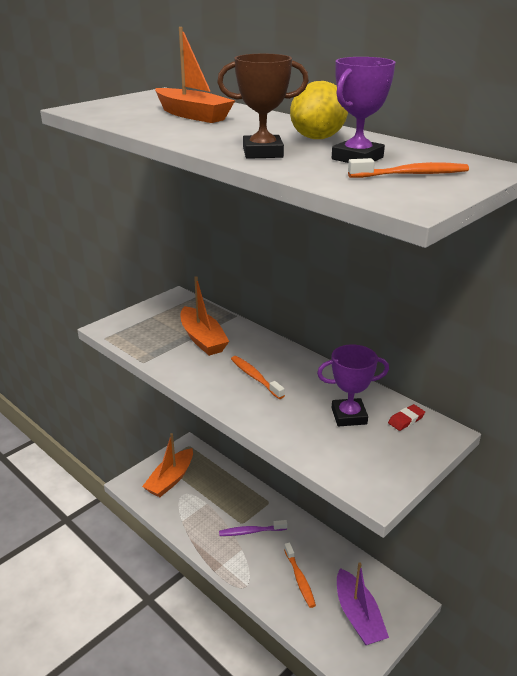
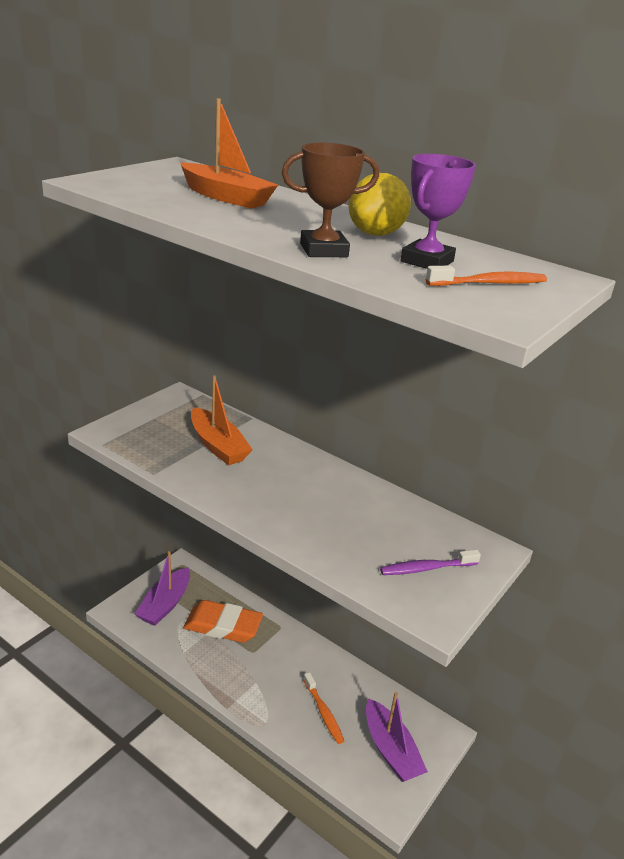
camera: 10 degrees left, 0 degrees up
(170, 479) = (165, 604): orange boat -> purple boat
(218, 499) = (223, 626): none -> orange eraser
(251, 531) = (264, 661): purple toothbrush -> purple toothbrush (426, 568)
(255, 377) = (285, 491): orange toothbrush -> none
(349, 416) = (394, 534): purple trophy -> none
(406, 420) = (454, 537): red eraser -> none

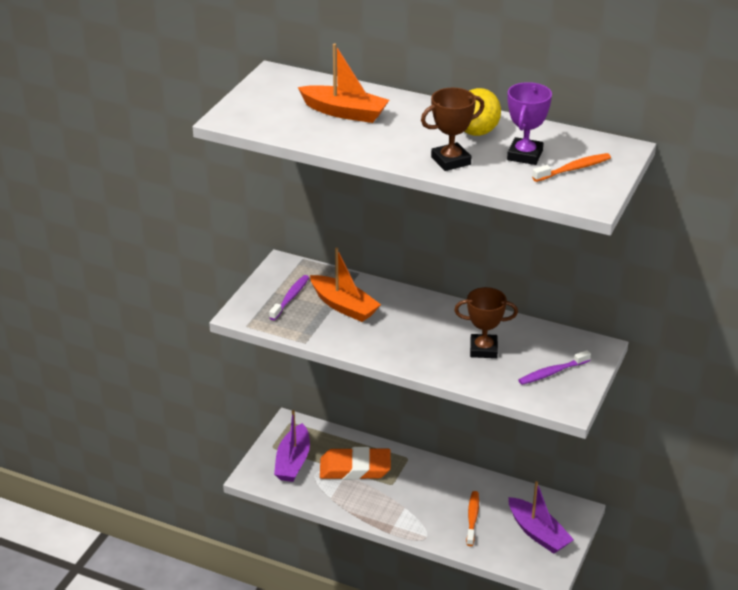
camera: 10 degrees left, 5 degrees up
(167, 427) = (290, 298): none -> purple toothbrush
(323, 712) = (472, 518): orange toothbrush -> orange toothbrush turned 135 degrees counterclockwise
(352, 523) = (483, 349): none -> brown trophy

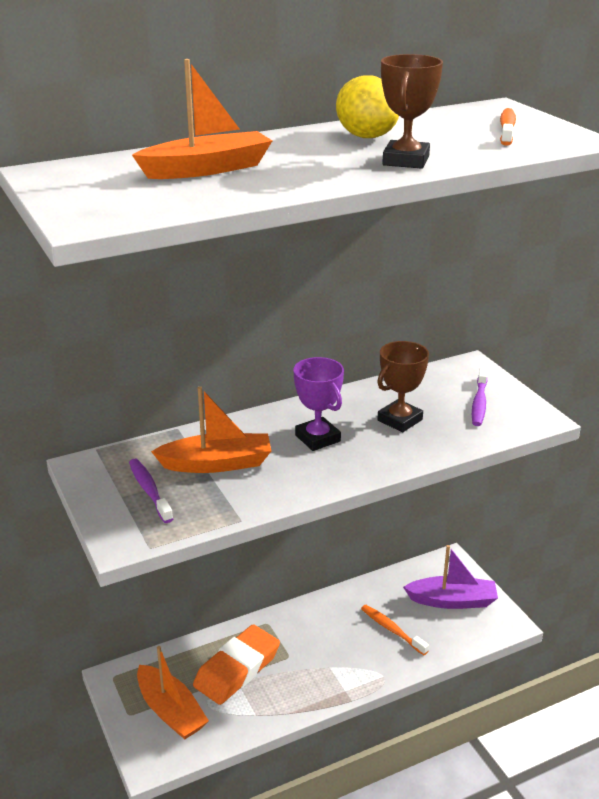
camera: 50 degrees left, 5 degrees down
(293, 462) = (171, 711): purple boat -> orange boat
(524, 155) = (448, 135): purple trophy -> purple trophy (317, 438)

